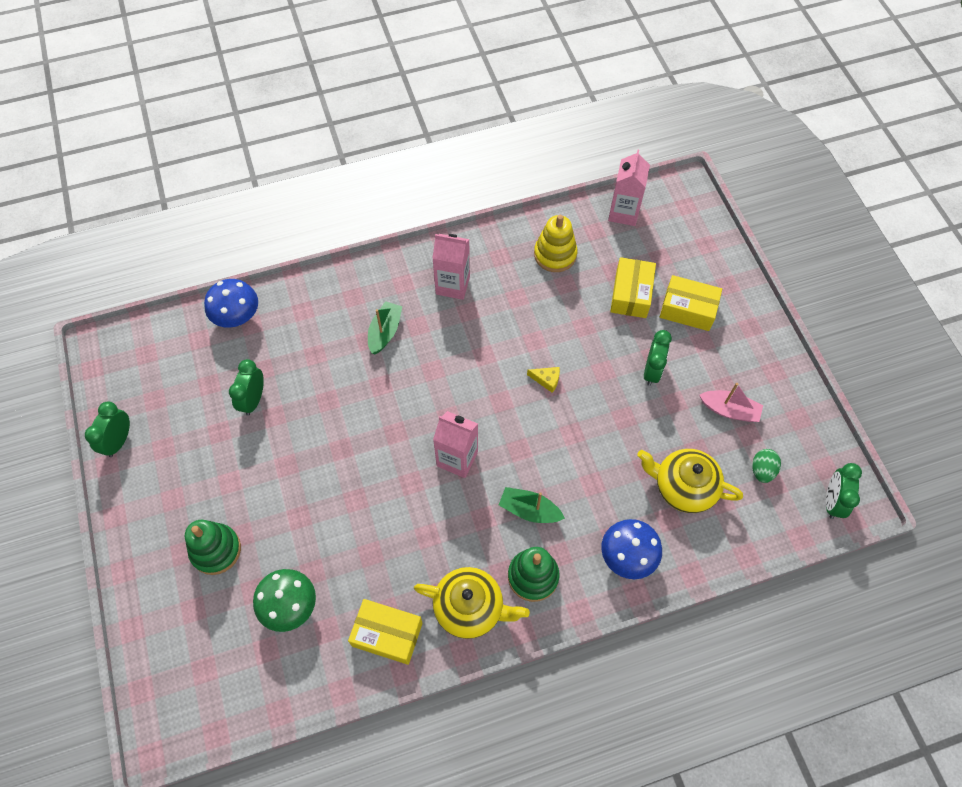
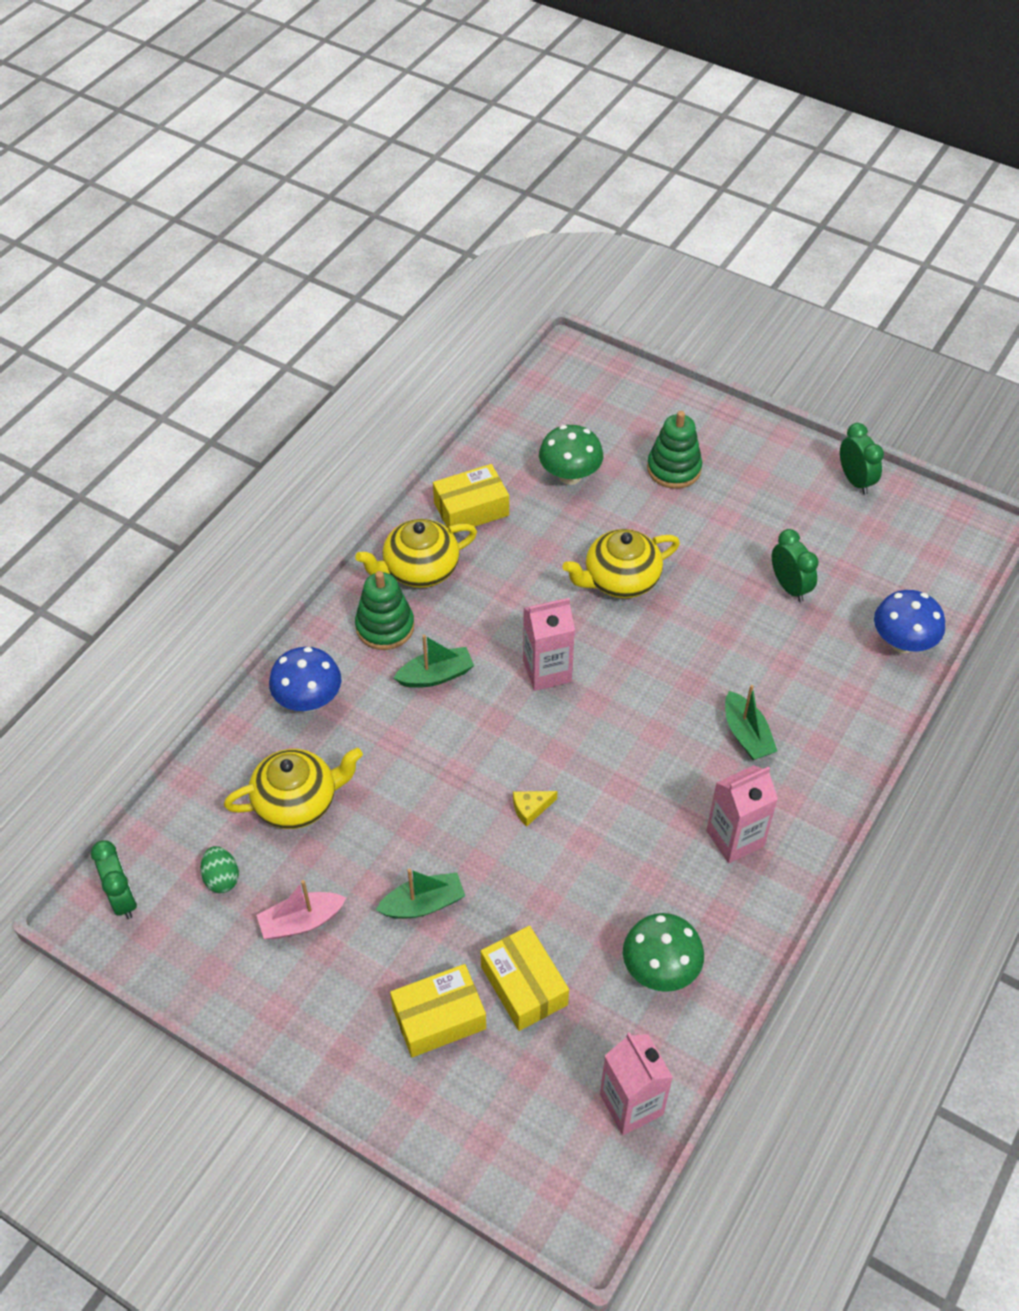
camera: 140 degrees right, 10 degrees down
(347, 488) = (620, 580): none -> yellow teapot
(555, 255) = (660, 969): yellow stacking toy -> green mushroom
(652, 371) = (423, 904): green clock -> green boat

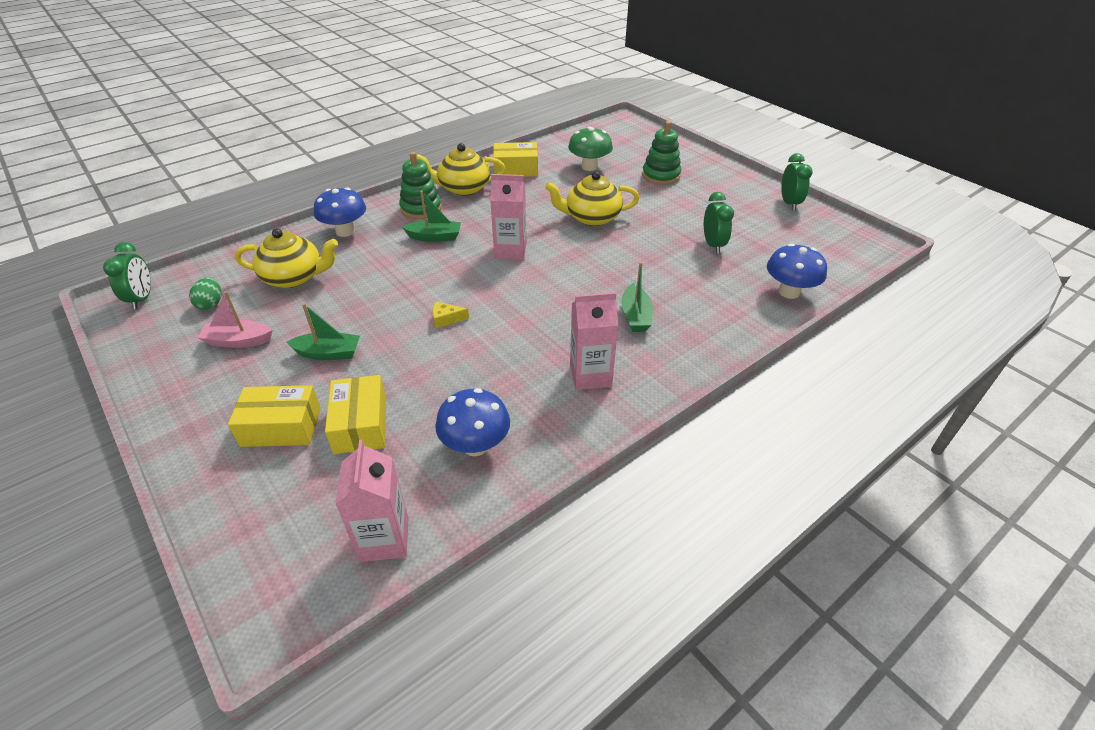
camera: 20 degrees right, 10 degrees down
(660, 969) = (475, 445): green mushroom -> blue mushroom

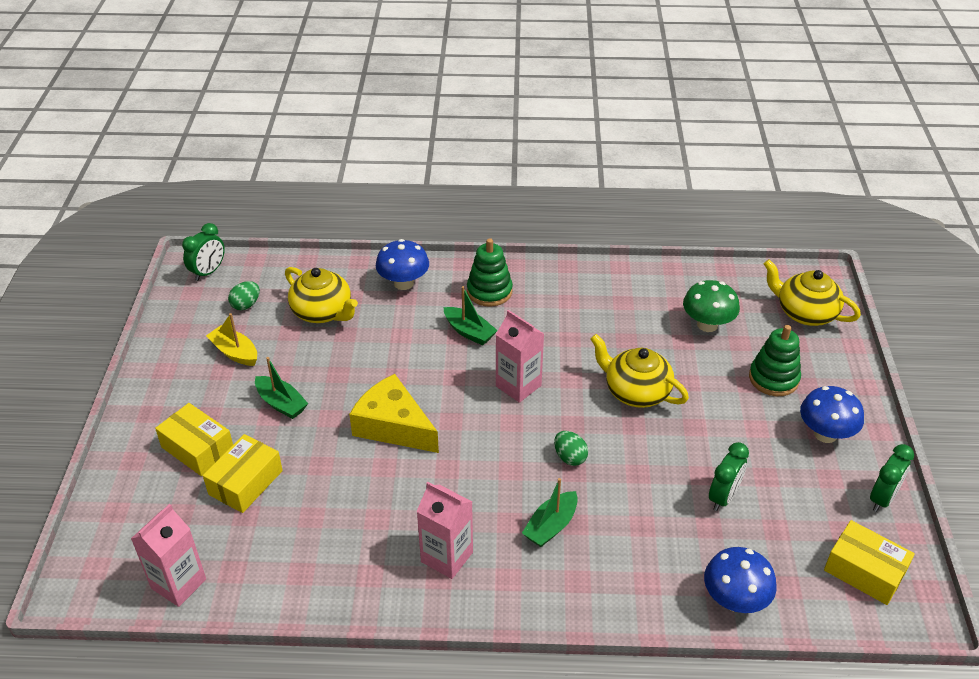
camera: 40 degrees right, 0 degrees up
(238, 341) = (235, 352): pink boat -> yellow boat
(446, 319) = (393, 426): yellow cheese -> yellow cheese, size x2.48
(463, 188) = (551, 287): yellow teapot -> yellow teapot (805, 313)
(475, 445) = (301, 556): blue mushroom -> blue mushroom (825, 434)
(516, 169) = (626, 289): yellow box -> yellow box (864, 571)
(597, 272) = (570, 457): none -> green egg

